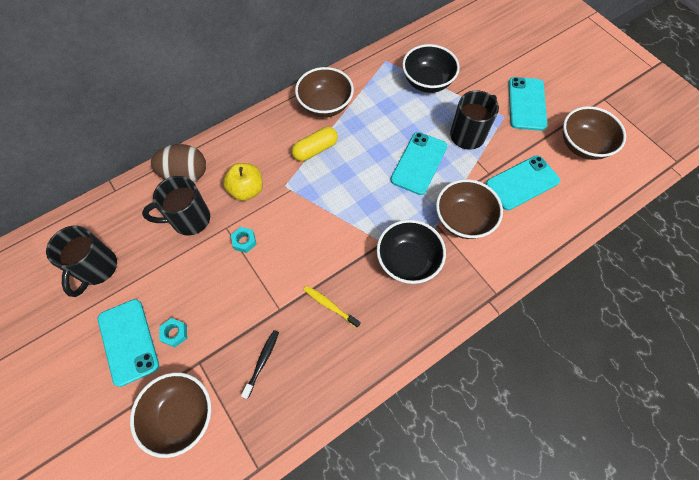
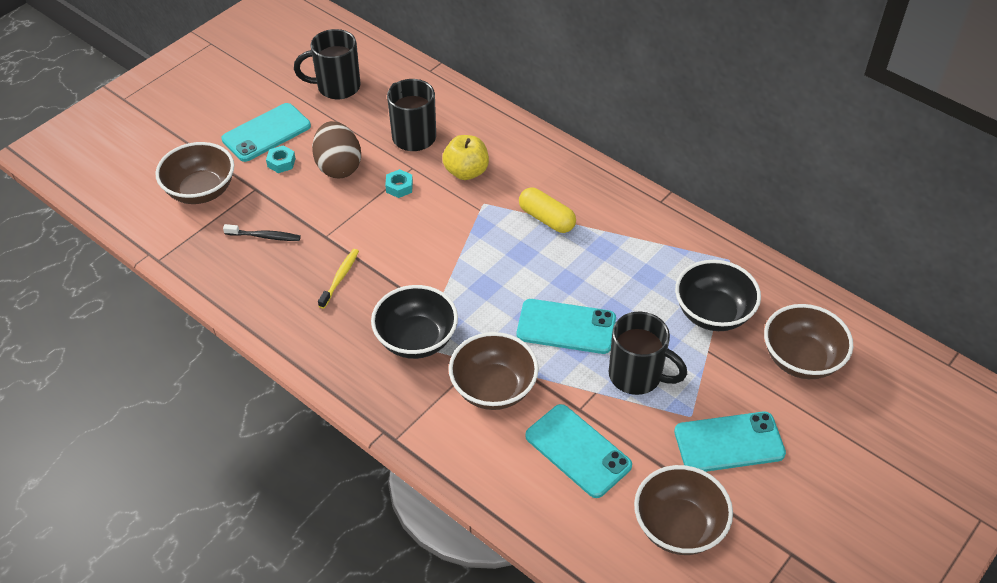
camera: 75 degrees right, 15 degrees down
(185, 174) = (468, 117): brown egg -> brown egg (338, 167)
(325, 105) = (620, 213): brown bowl -> brown bowl (801, 359)

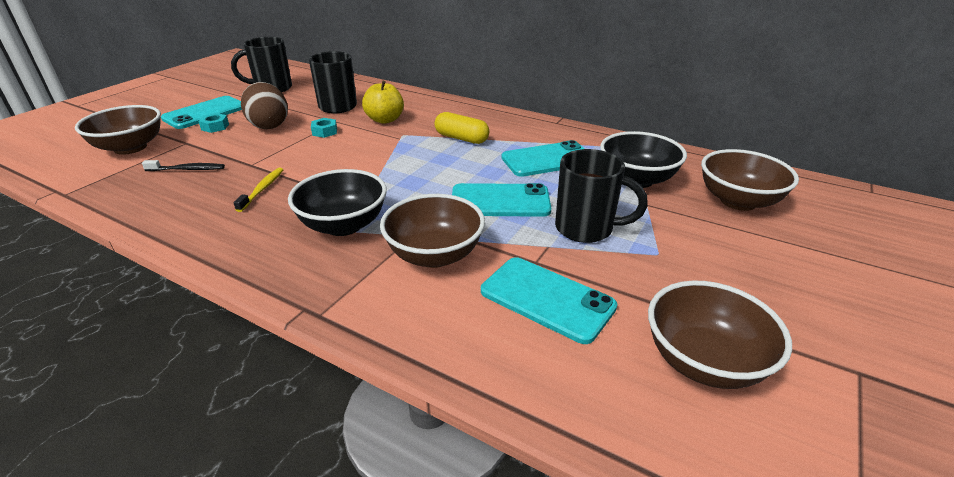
camera: 10 degrees left, 15 degrees down
(729, 442) = (711, 271): turquoise phone -> turquoise phone (547, 159)

